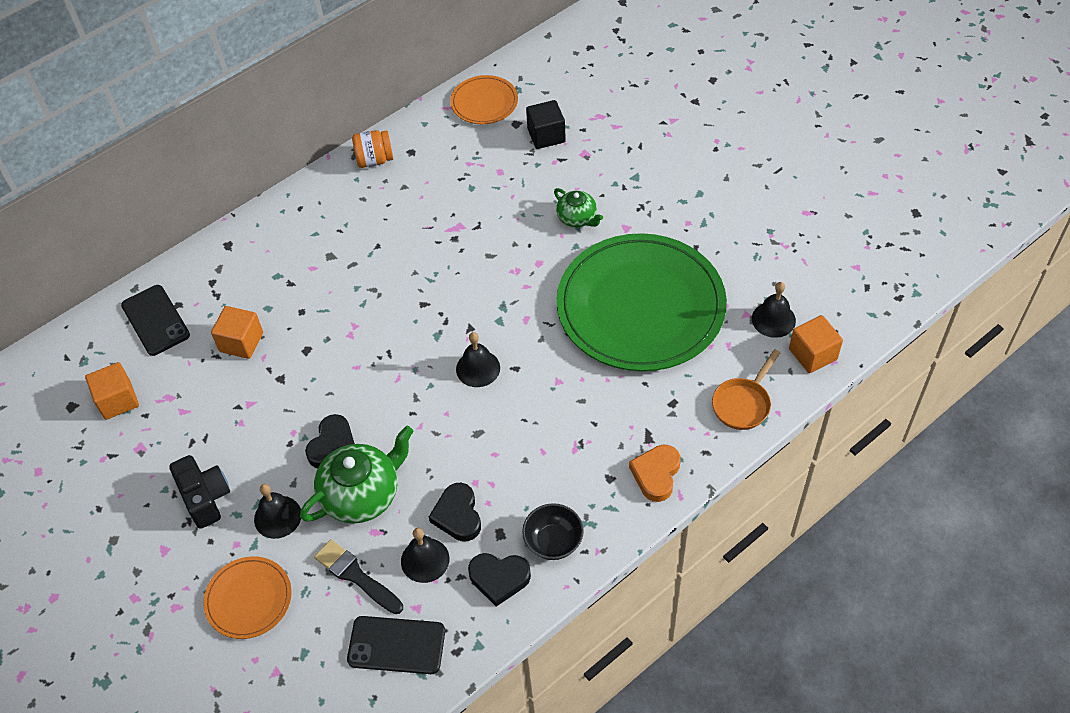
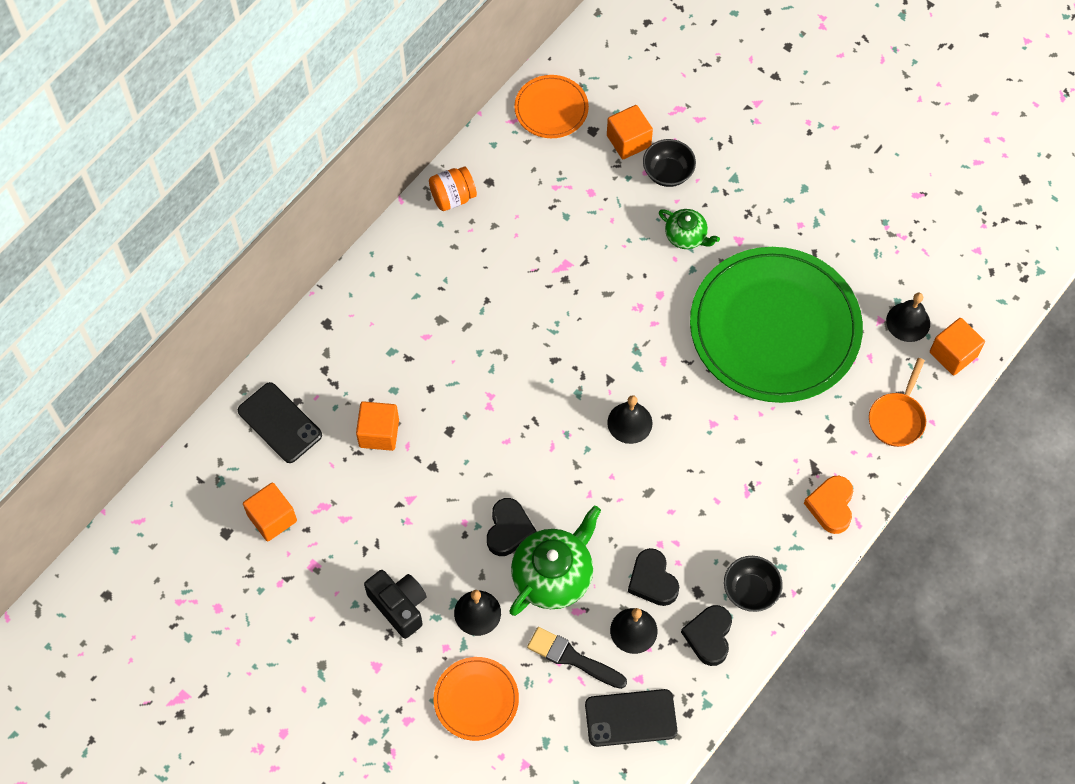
camera: 15 degrees left, 10 degrees up
(499, 578) = (709, 636): black heart -> black heart turned 105 degrees clockwise
(546, 135) = (628, 141): black cube -> orange cube
(574, 165) = (667, 173): none -> black bowl

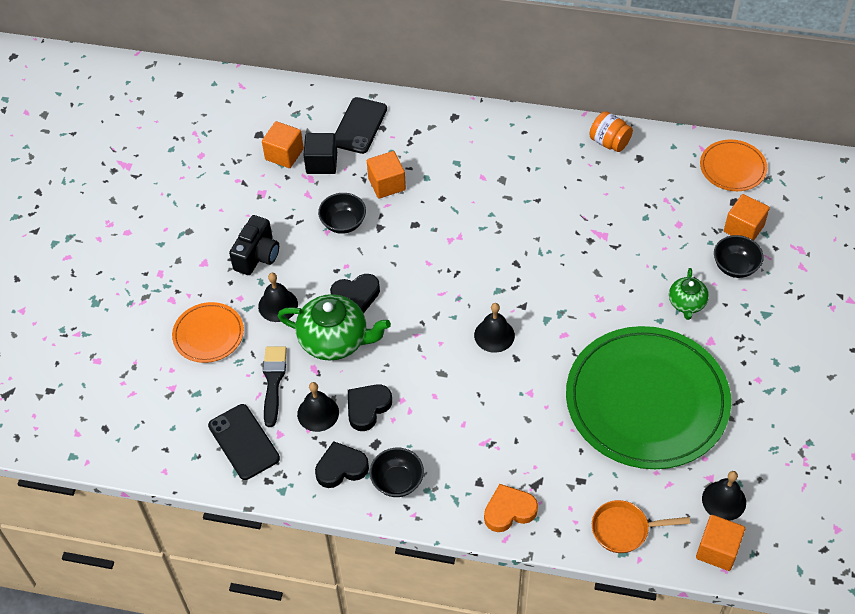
camera: 65 degrees right, 10 degrees down
(309, 485) = (321, 163): none -> black cube
(406, 500) = (343, 223): none -> black bowl

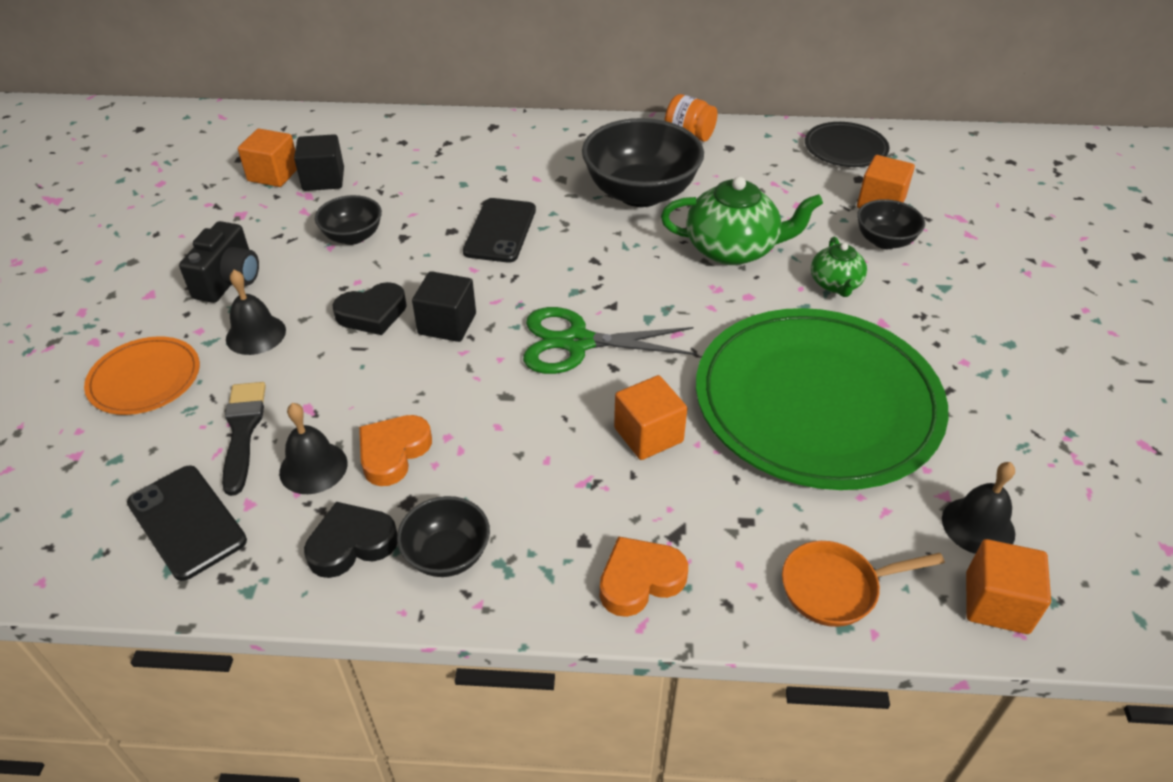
camera: 10 degrees left, 10 degrees down
(335, 340) = (341, 369): green teapot -> green teapot (733, 249)
(359, 126) = (373, 142): black phone -> black phone (500, 231)
(367, 408) = (393, 453): black heart -> orange heart
(387, 184) = (411, 193): orange cube -> orange cube (648, 435)
(407, 310) = (447, 324): none -> black cube
(494, 335) = (577, 342): black bell -> green scissors
(560, 200) = (640, 193): none -> black bowl
(732, 168) = (845, 148): orange plate -> black plate

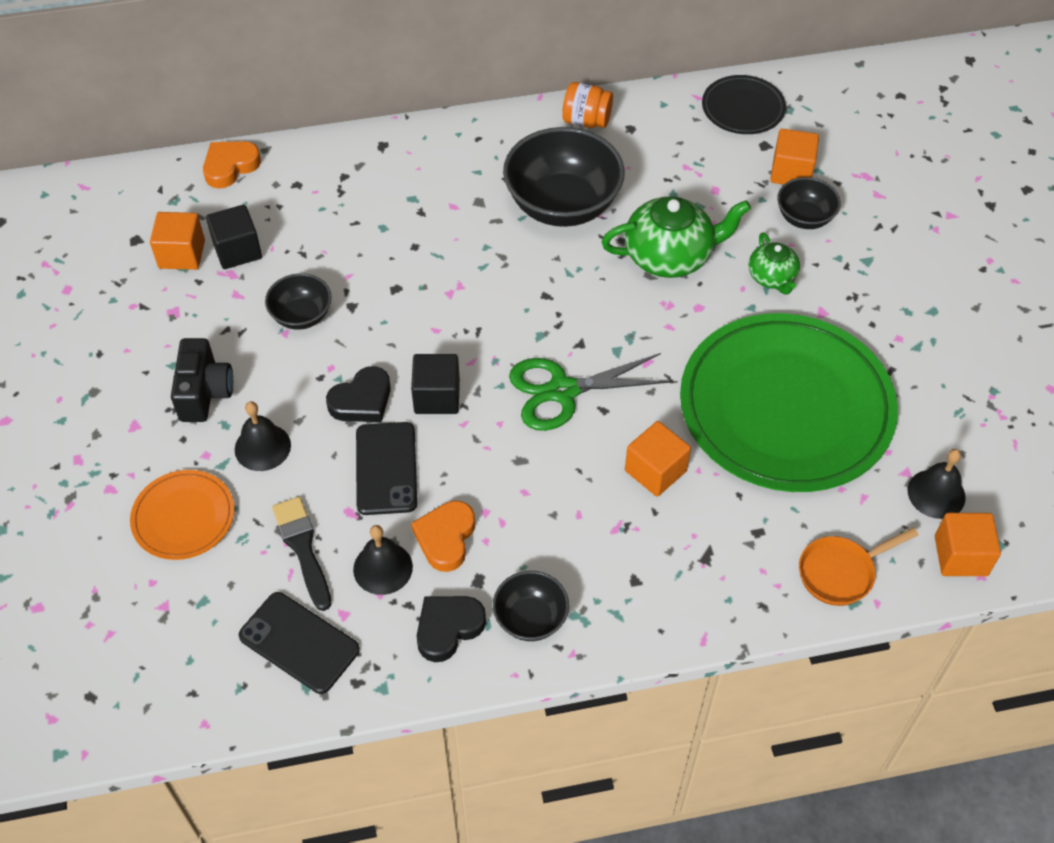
camera: 15 degrees left, 10 degrees up
(500, 231) = (443, 279): black phone -> black phone (386, 468)
(640, 580) = (690, 602): orange heart -> orange heart (230, 166)

